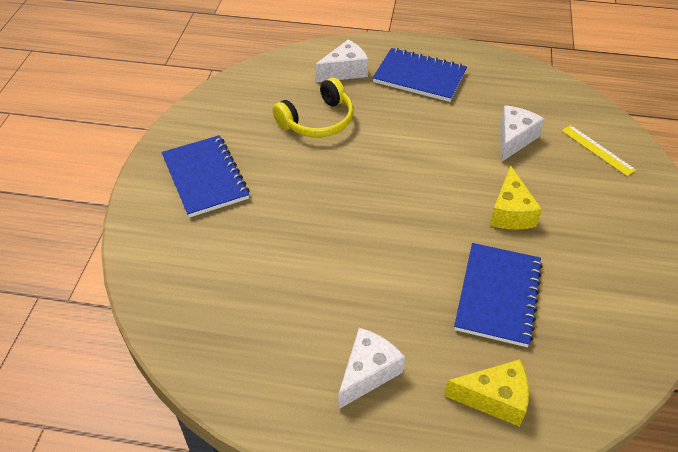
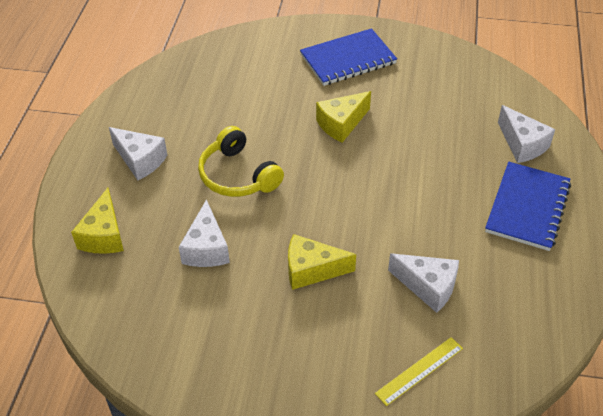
camera: 90 degrees right, 0 degrees up
(311, 186) = (341, 124): none -> yellow cheese
(318, 121) = (434, 126): yellow headphones -> yellow headphones (237, 175)
(498, 295) = (206, 248): blue notebook -> white cheese

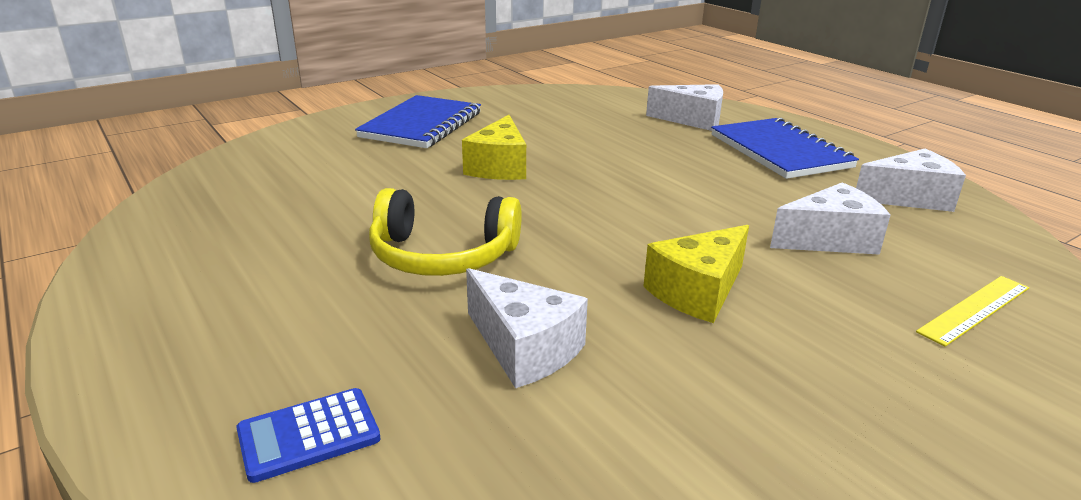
camera: 45 degrees left, 20 degrees down
(104, 235) = (309, 435): yellow cheese -> blue calculator
(140, 160) = (249, 308): white cheese -> white cheese (909, 198)
(419, 370) = (975, 309): yellow ruler -> yellow ruler turned 45 degrees clockwise

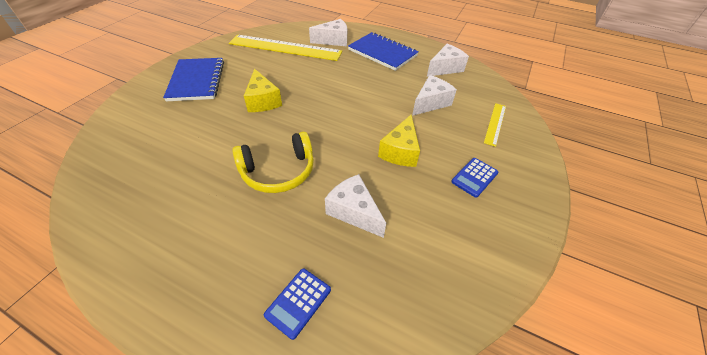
camera: 30 degrees left, 20 degrees up
(524, 348) = (354, 212): white cheese -> white cheese turned 150 degrees counterclockwise
(596, 114) = (285, 48): none -> yellow ruler
(844, 381) = (474, 177): none -> blue calculator

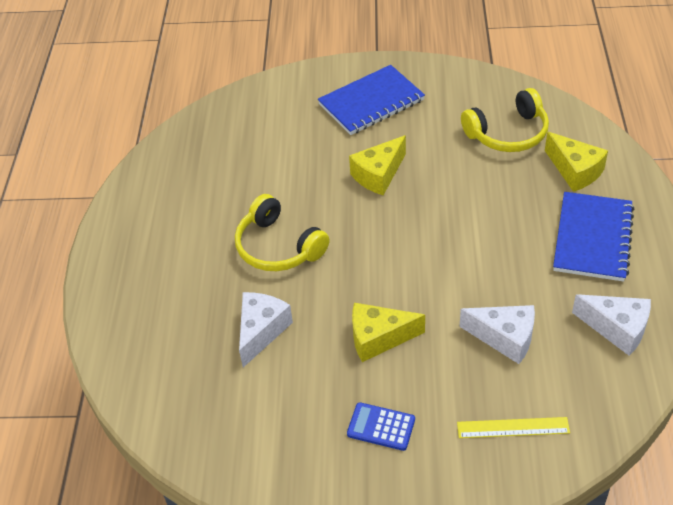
camera: 70 degrees right, 0 degrees up
(285, 48) = (508, 133): yellow ruler -> yellow headphones
(298, 302) = (147, 333): blue calculator -> none
(333, 40) = (575, 171): white cheese -> yellow cheese

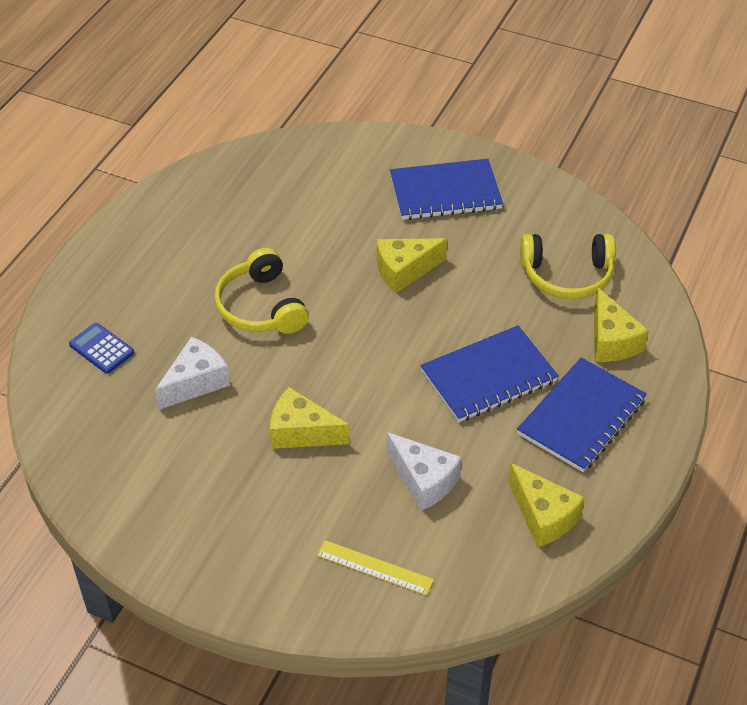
camera: 20 degrees right, 0 degrees up
(381, 427) = (251, 515): blue calculator -> blue calculator (101, 349)
(500, 234) = (488, 376): none -> blue notebook
(617, 329) = (543, 516): white cheese -> yellow cheese

